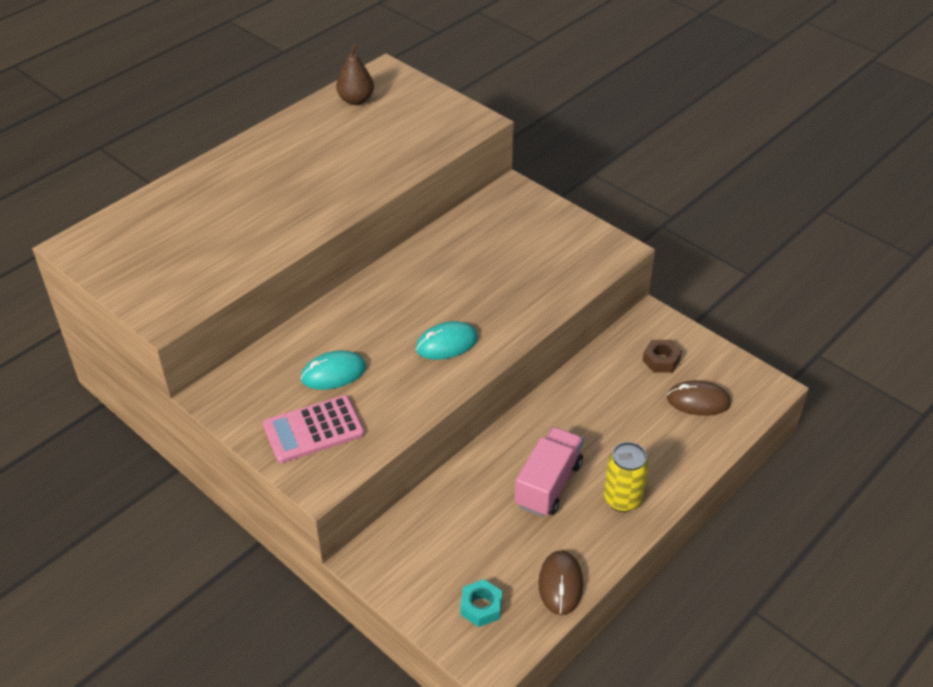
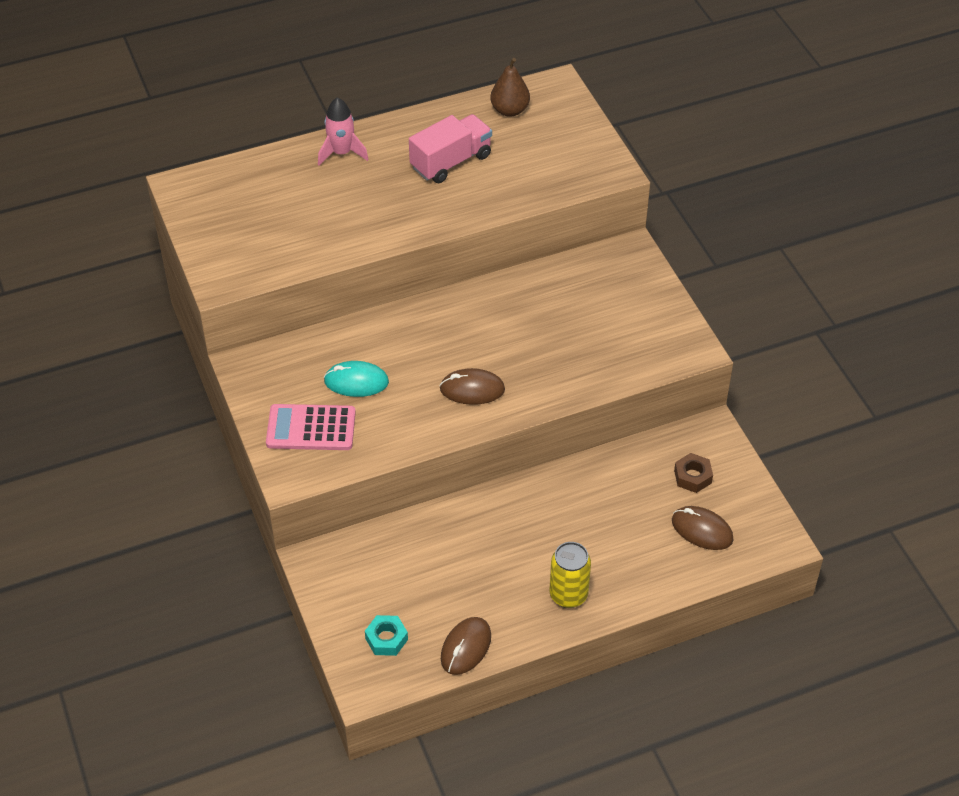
camera: 25 degrees right, 5 degrees up
(221, 174) = (341, 153): none -> pink rocket
(446, 344) = (472, 389): turquoise mouse -> brown mouse
(548, 484) = (510, 555): pink truck -> pink truck (451, 162)

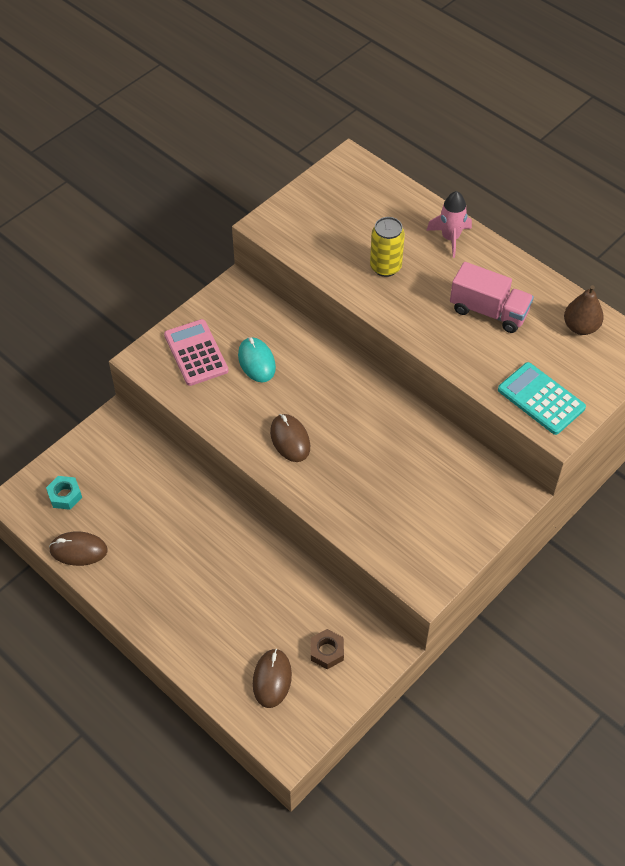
camera: 65 degrees right, 5 degrees up
(568, 595) = (159, 602): yellow can -> yellow can (385, 267)
(574, 168) = (541, 399): none -> turquoise calculator

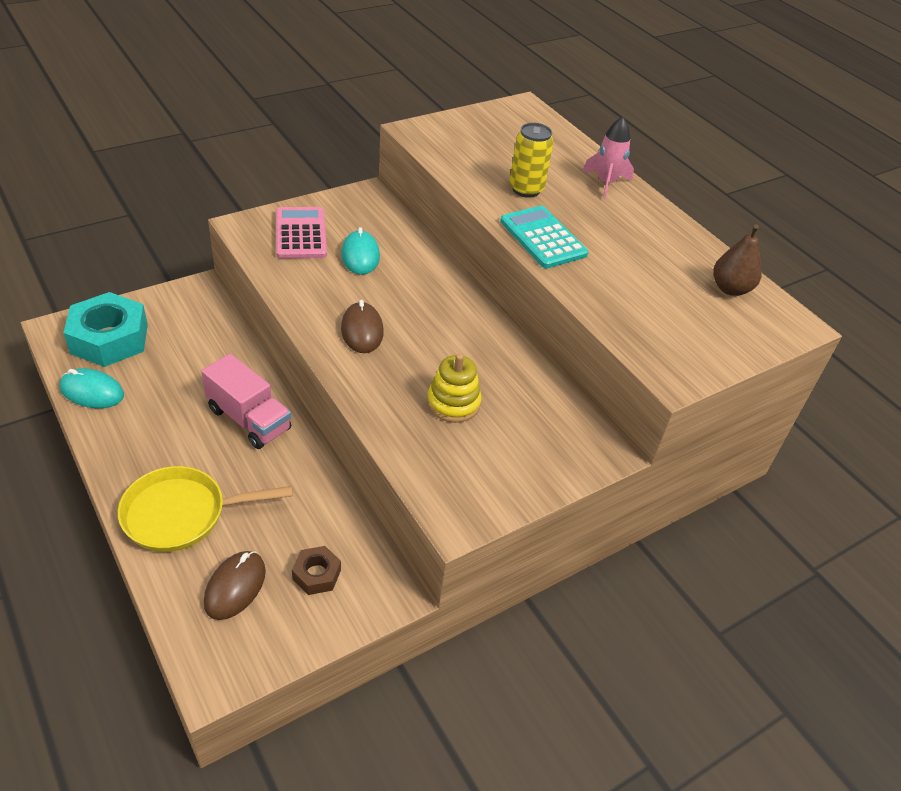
camera: 10 degrees right, 10 degrees down
(65, 495) = (109, 339): turquoise nut -> turquoise nut, size x2.03
(78, 550) = (92, 392): brown mouse -> turquoise mouse
(205, 634) = (182, 514): none -> yellow pan
(388, 487) = (453, 403): none -> yellow stacking toy
(489, 311) = (627, 250): pink truck -> pink truck (249, 419)
(541, 399) = (663, 342): turquoise calculator -> turquoise calculator (542, 238)

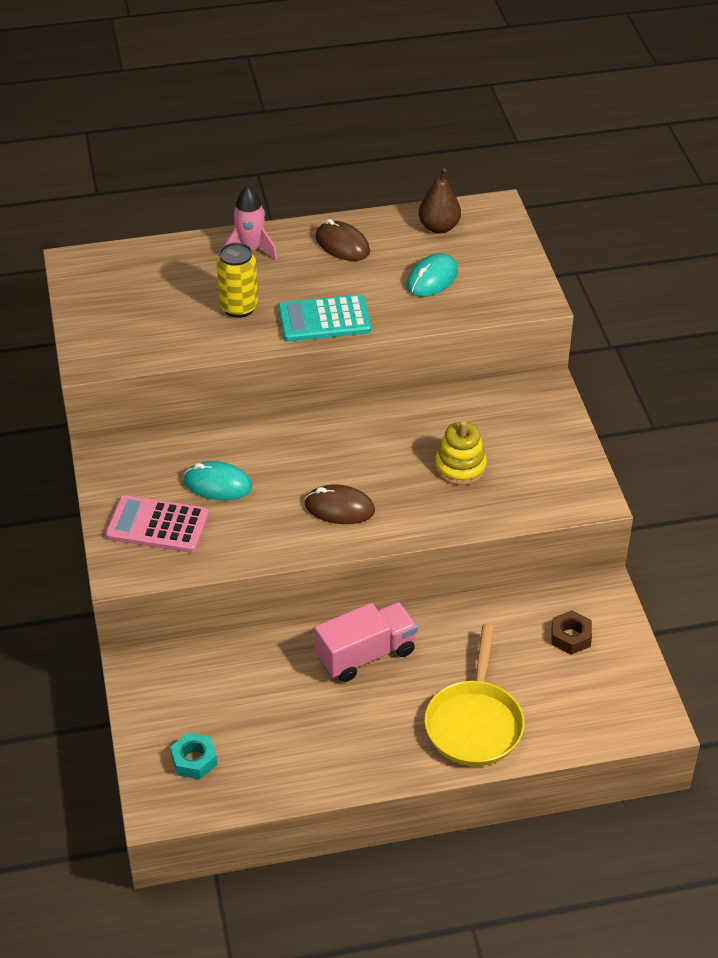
camera: 65 degrees left, 0 degrees up
(92, 392) = (278, 782): turquoise mouse -> turquoise mouse (432, 279)
(109, 339) = (194, 760): turquoise nut -> turquoise nut, size x0.49
(235, 587) = (568, 695): brown mouse -> brown mouse (342, 245)

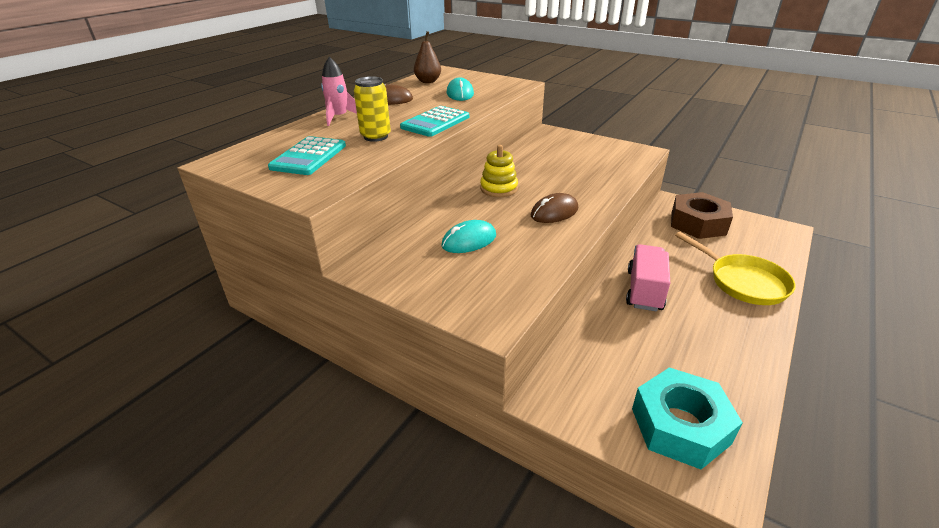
camera: 45 degrees left, 10 degrees down
(149, 303) = (309, 157): none -> turquoise calculator
(157, 525) = (469, 282): pink calculator -> none
(194, 760) = (680, 426): turquoise nut -> turquoise nut, size x2.03
(460, 467) = (573, 169): yellow stacking toy -> yellow stacking toy (498, 188)
(571, 637) = (698, 223): brown nut -> brown nut, size x2.03

